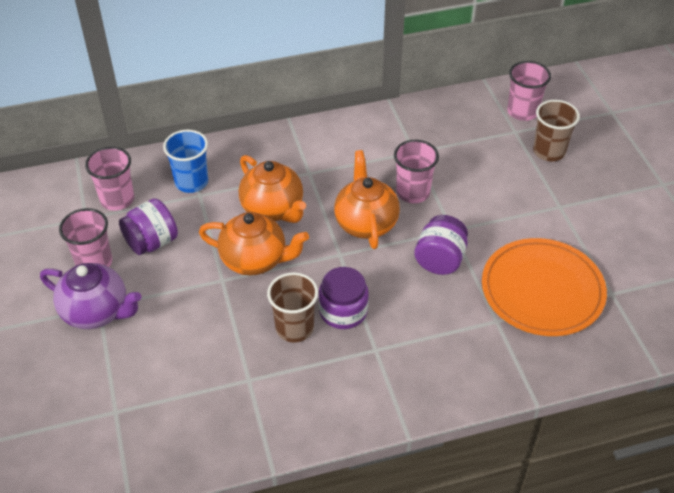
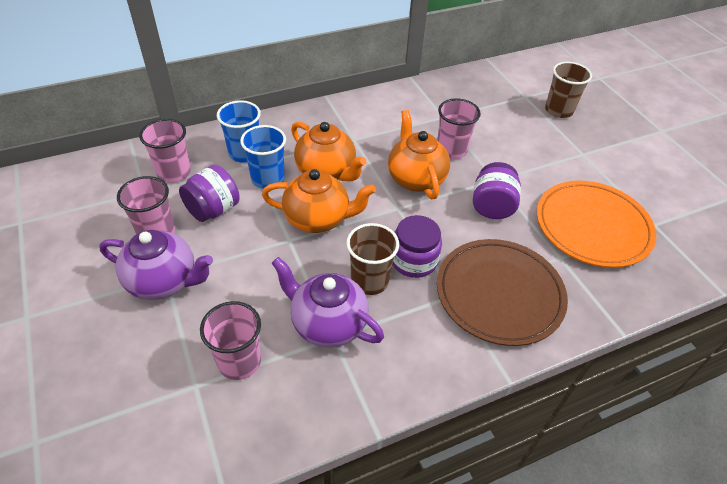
camera: 10 degrees left, 0 degrees up
(211, 212) = (268, 179): none -> blue cup
(245, 366) = (327, 324): none -> purple teapot
(421, 352) = (499, 294): none -> brown plate
(522, 111) = (526, 81): pink cup -> pink cup (239, 361)

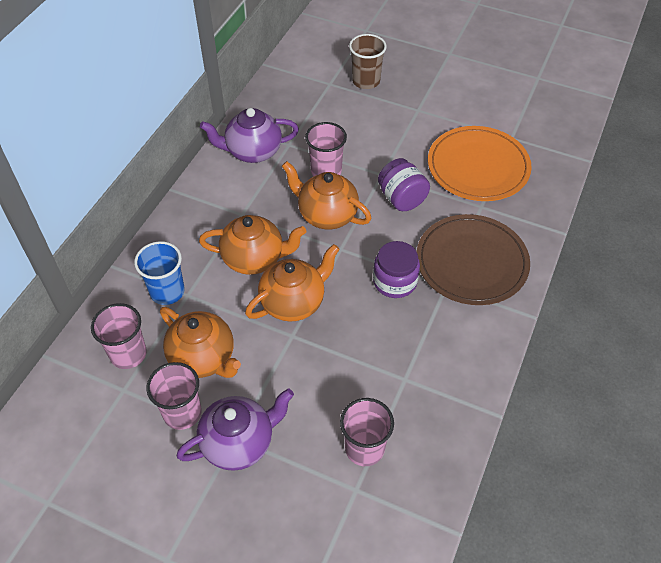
camera: 40 degrees left, 5 degrees up
(213, 209) = (203, 358): purple jar -> orange teapot
(268, 179) = (215, 299): blue cup -> none
(327, 324) = (391, 373): purple teapot -> purple teapot (253, 152)
(370, 280) = (383, 320): brown cup -> none

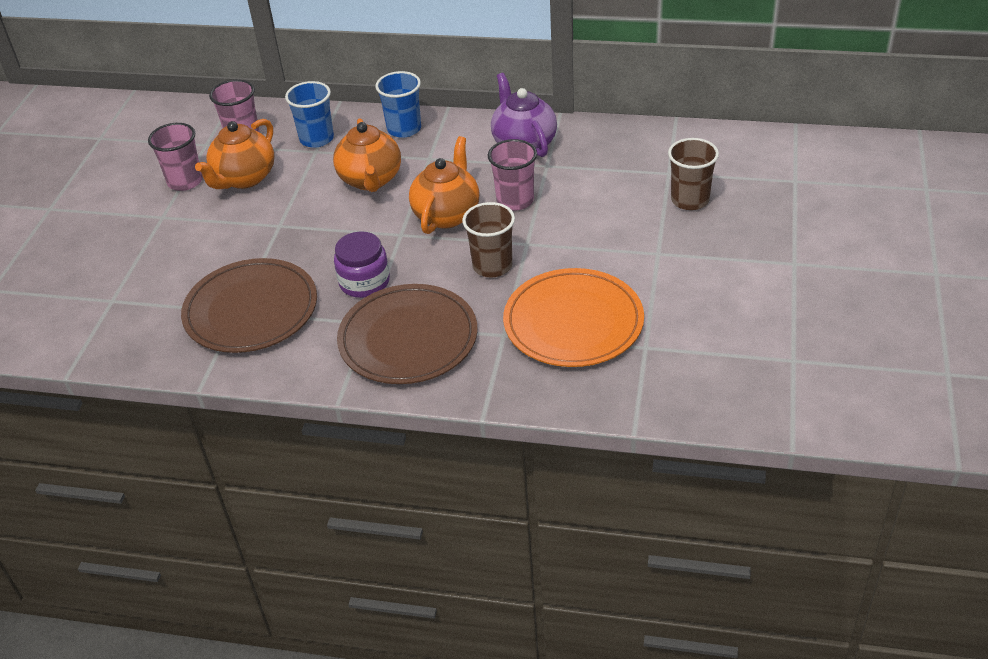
camera: 80 degrees right, 10 degrees down
(188, 224) = (404, 129): none -> blue cup
(239, 443) = (157, 220): purple teapot -> none
(293, 302) = (320, 217): orange teapot -> none
(364, 448) = (155, 298): pink cup -> none
(401, 198) = (492, 266): purple jar -> brown cup
(406, 368) = (251, 310): none -> brown plate

